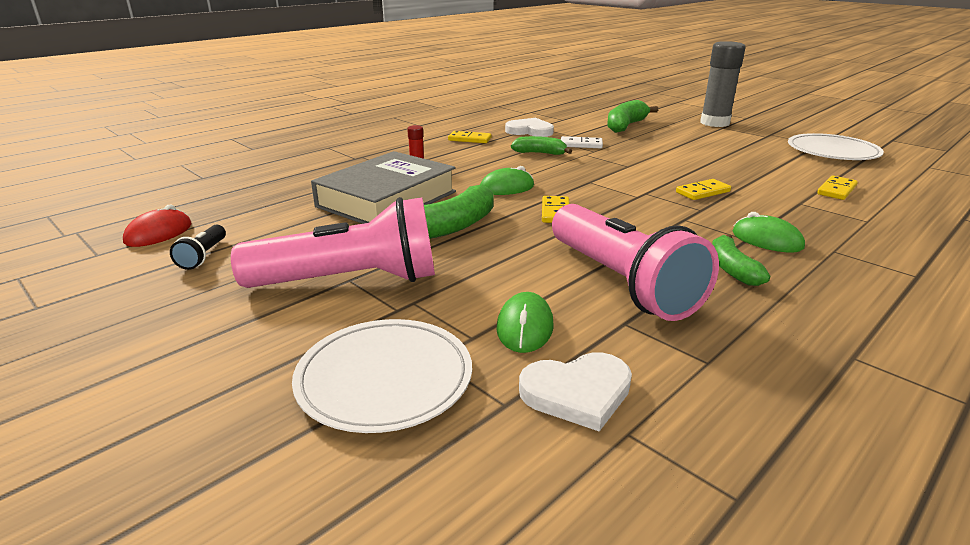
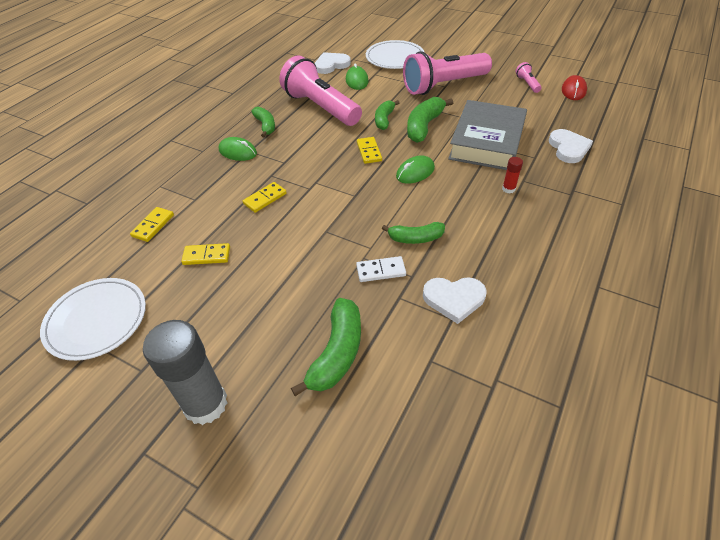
camera: 165 degrees right, 20 degrees up
(203, 256) = (527, 84): black flashlight -> pink flashlight
(301, 181) = (568, 148): none -> white heart
(469, 139) = (506, 256): yellow domino -> yellow domino (207, 256)
(509, 244) = (384, 119): none -> green banana

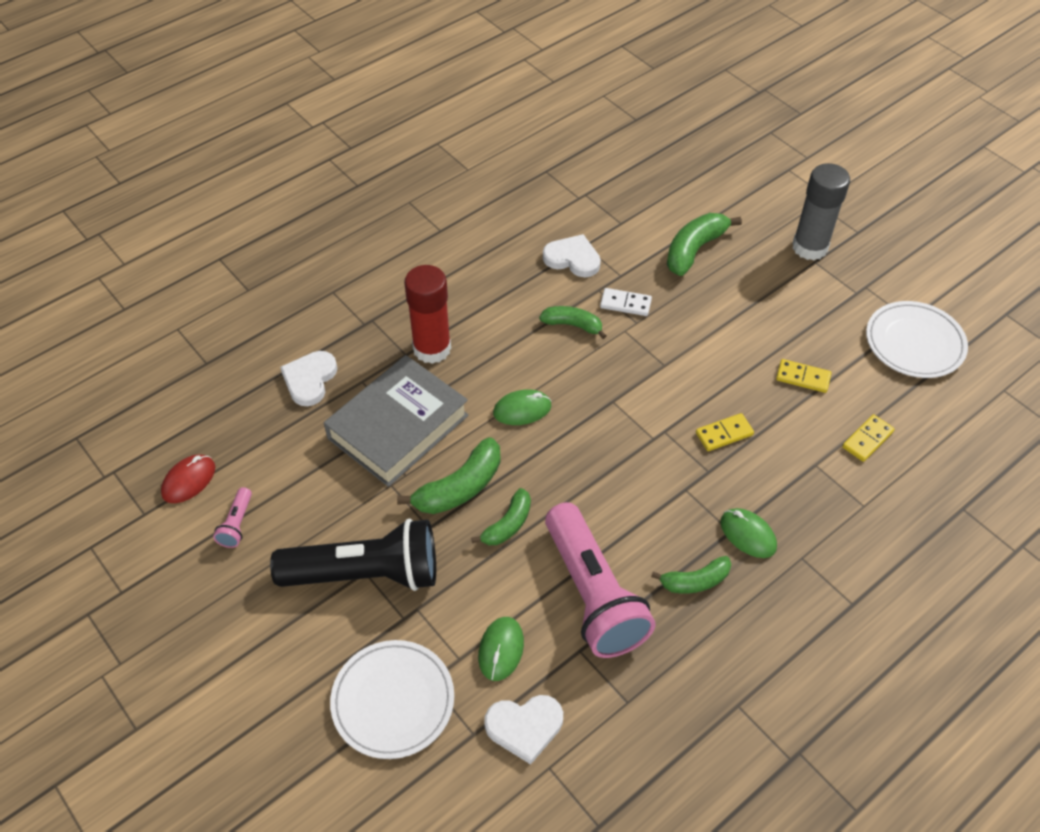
camera: 160 degrees left, 5 degrees up
(265, 126) = (695, 581): green banana -> green banana turned 105 degrees counterclockwise
(369, 152) = (562, 466): yellow domino -> none
(443, 85) = (366, 574): pink flashlight -> black flashlight
(508, 189) = (432, 349): red glue stick -> red glue stick, size x2.37

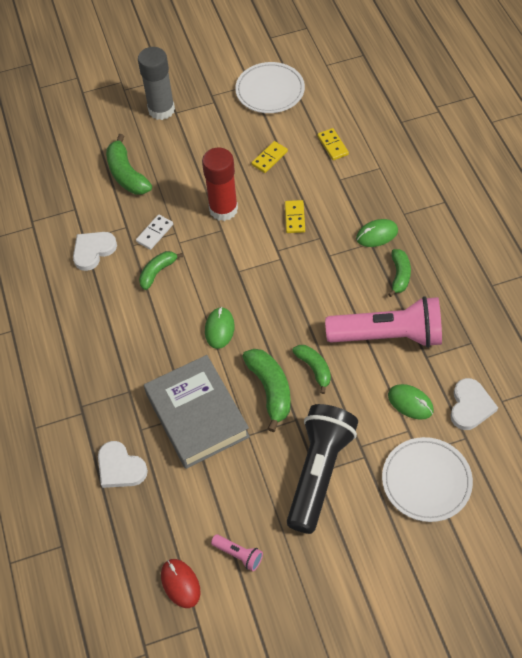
camera: 65 degrees left, 5 degrees up
(432, 349) = (133, 371): red glue stick -> red glue stick (223, 209)

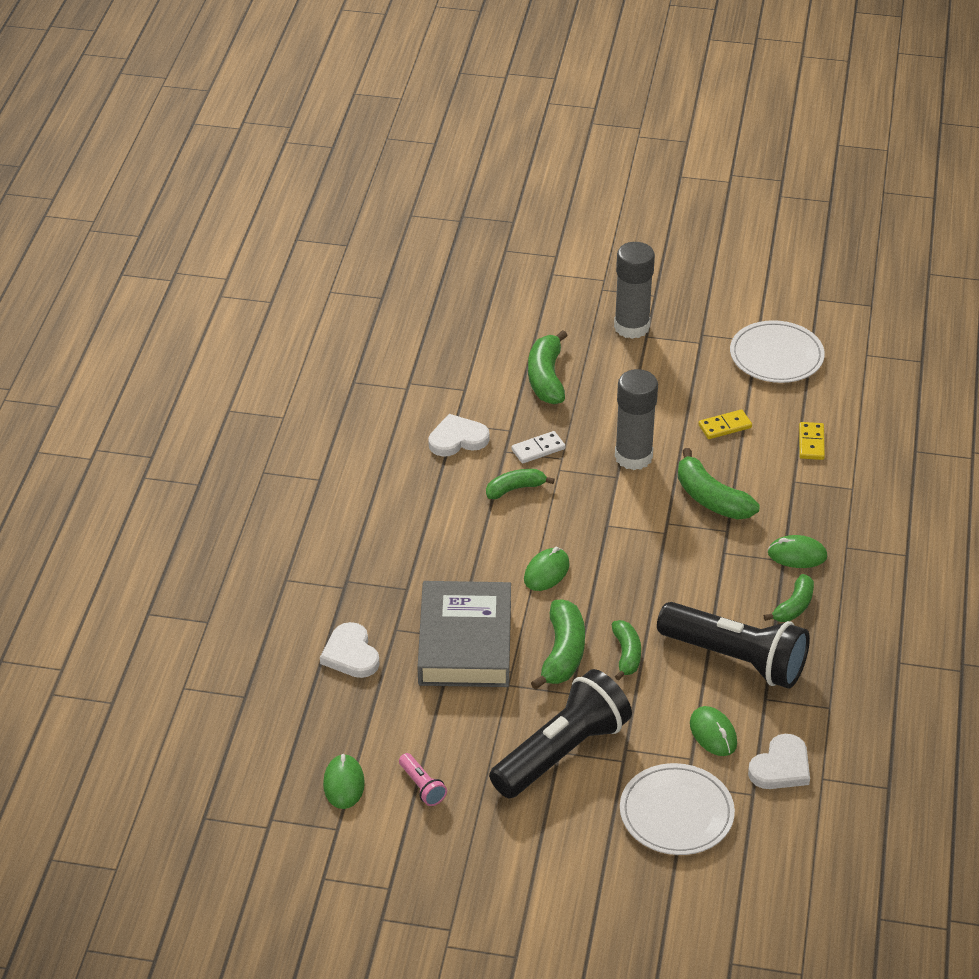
camera: 25 degrees right, 15 degrees down
(180, 584) = (343, 784): red mouse -> green mouse
(223, 209) = (633, 457): red glue stick -> grey glue stick
(295, 218) = (711, 499): yellow domino -> green banana
(388, 335) = (735, 659): pink flashlight -> black flashlight

